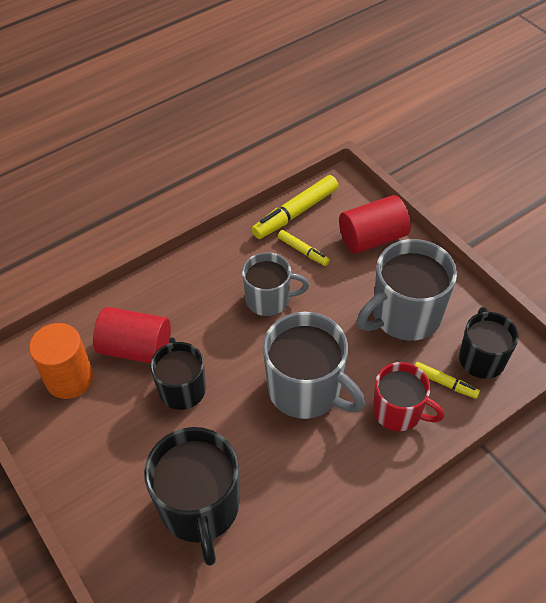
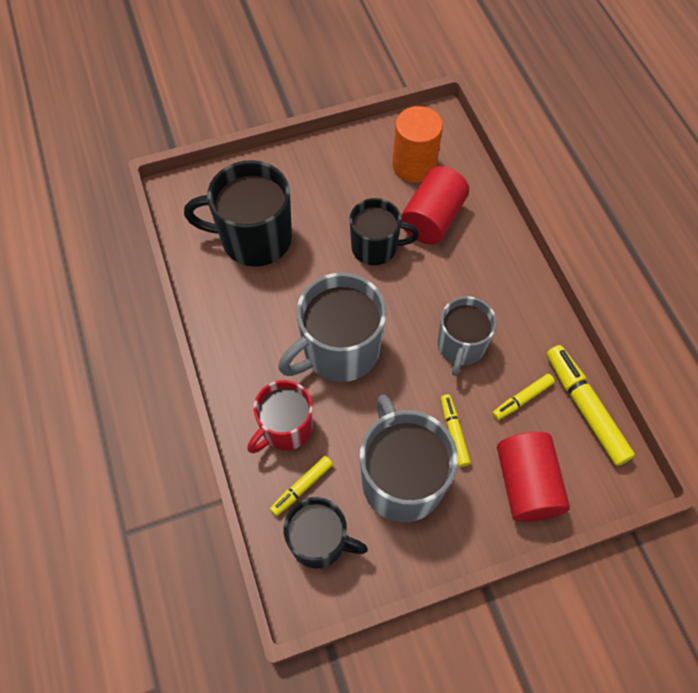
camera: 105 degrees right, 10 degrees up
(350, 289) = (454, 432): none -> yellow marker

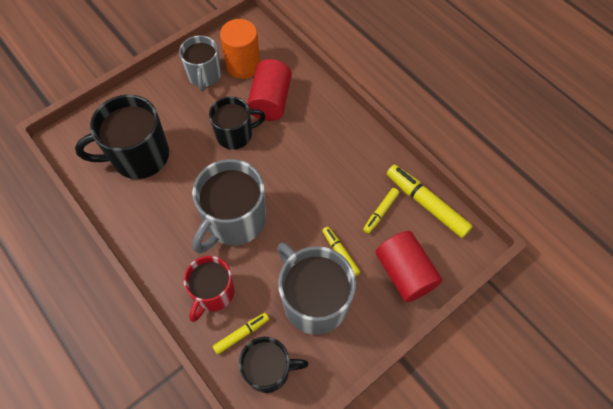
camera: 20 degrees left, 0 degrees up
(302, 487) = (241, 334): yellow marker -> yellow marker turned 150 degrees counterclockwise
(461, 346) = (323, 188): grey mug -> grey mug (204, 75)

